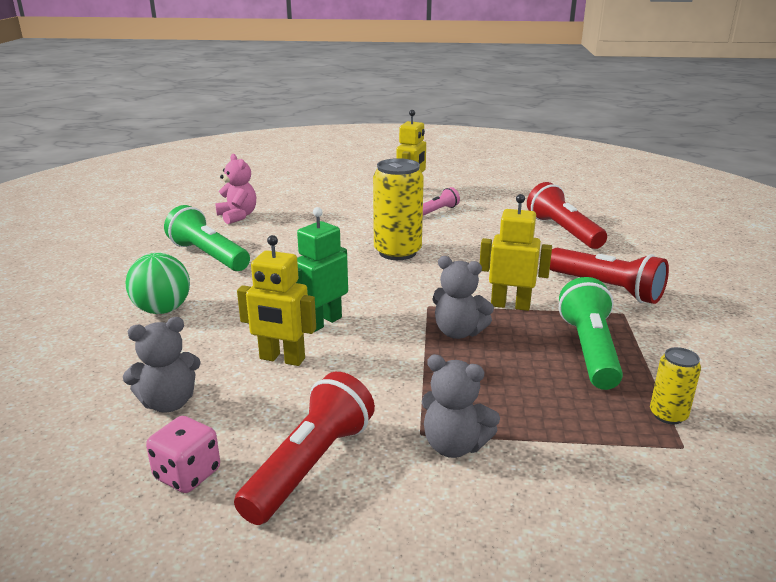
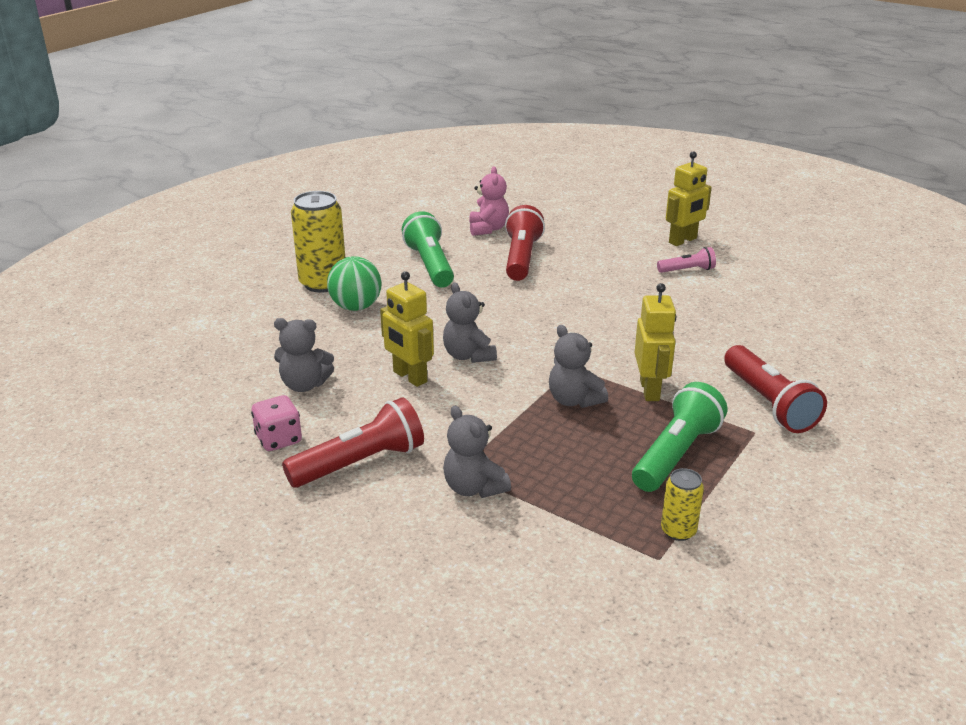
camera: 30 degrees right, 5 degrees up
(322, 322) = (468, 355): green robot -> grey teddy bear
(397, 252) = (599, 306): yellow can -> yellow can (323, 283)
(510, 305) = (650, 390): yellow robot -> yellow robot turned 45 degrees clockwise
(563, 231) = (800, 329): red flashlight -> red flashlight (521, 258)

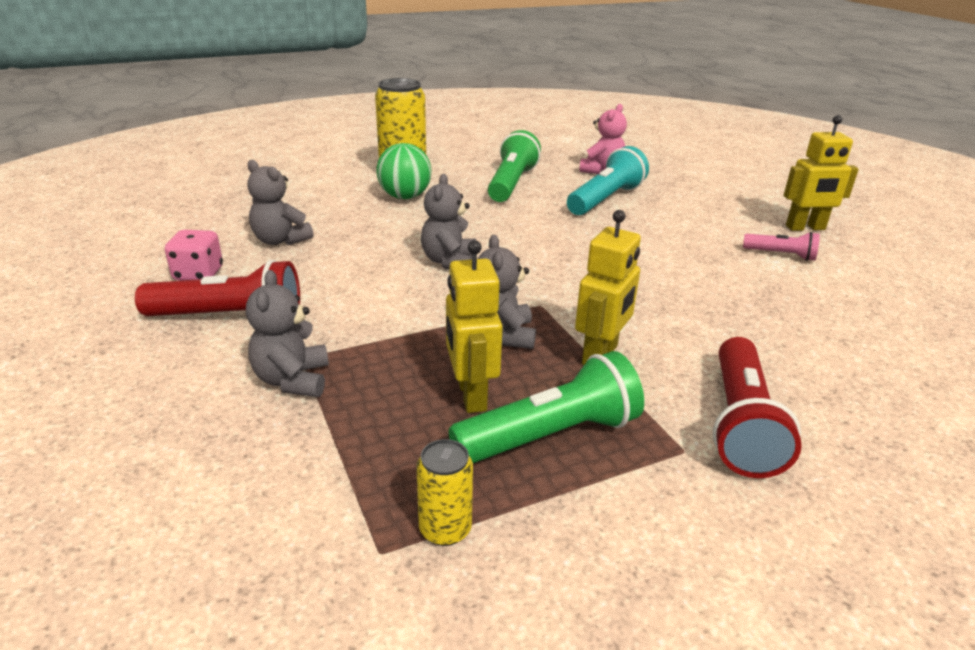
camera: 30 degrees right, 0 degrees up
(409, 377) = (373, 262): yellow robot -> yellow robot (471, 395)
(521, 258) = (605, 199): red flashlight -> turquoise flashlight

